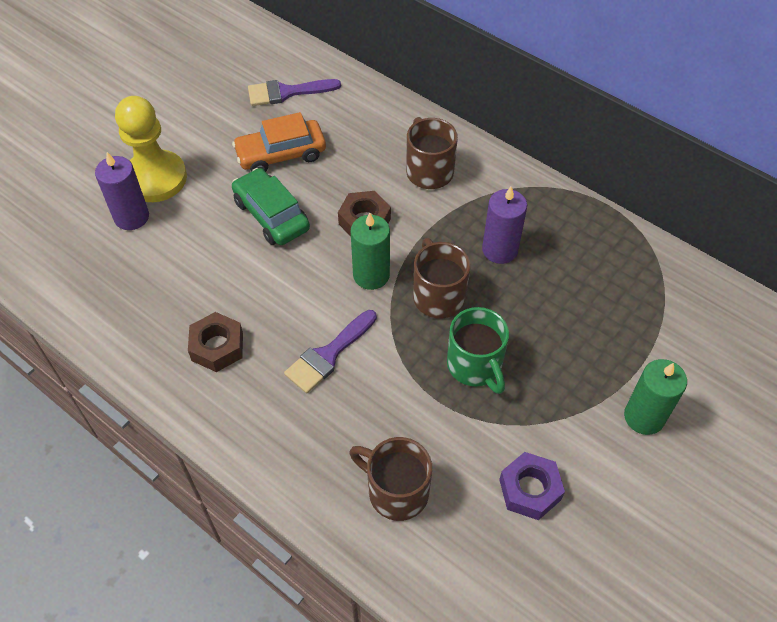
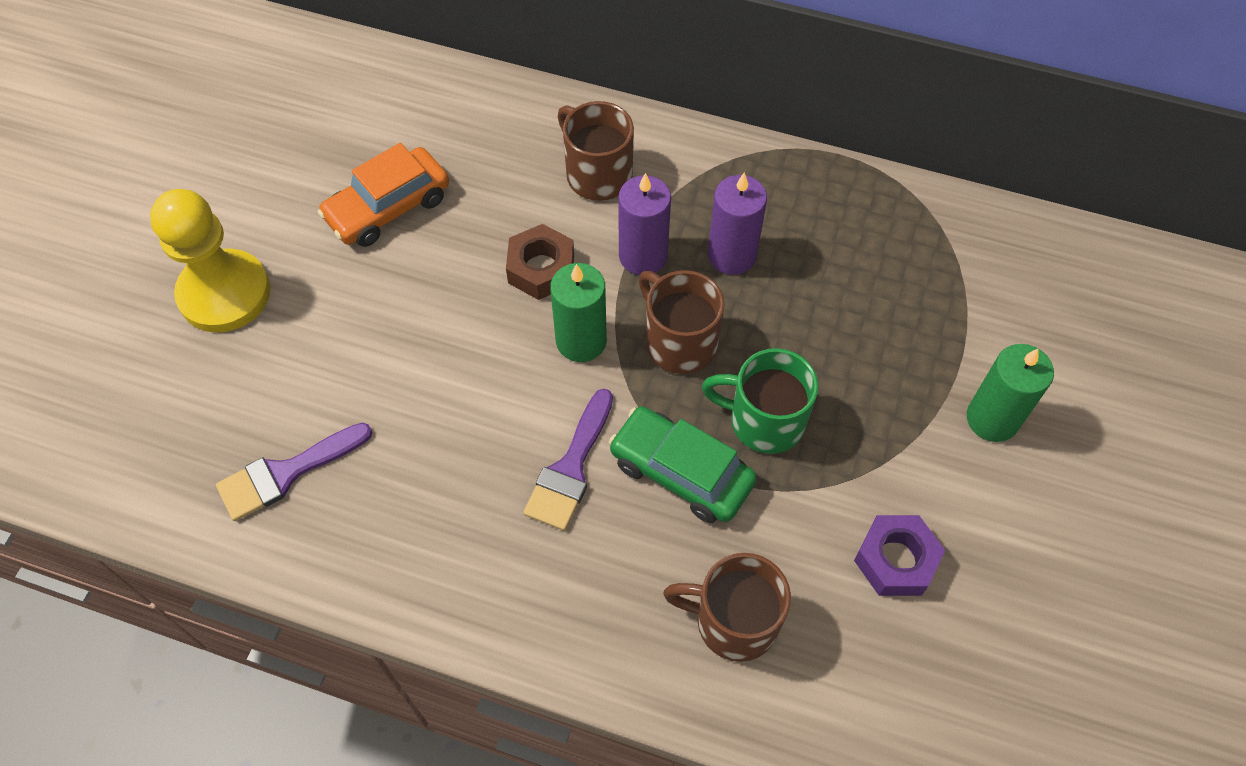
camera: 20 degrees left, 5 degrees up
(131, 217) = (214, 360): purple candle -> purple candle (643, 256)
(217, 347) = (416, 506): brown nut -> none
(271, 215) = (411, 298): green car -> green car (681, 472)
(287, 92) = (358, 116): purple brush -> purple brush (286, 473)
(475, 366) = (764, 420): green mug -> green mug turned 150 degrees clockwise

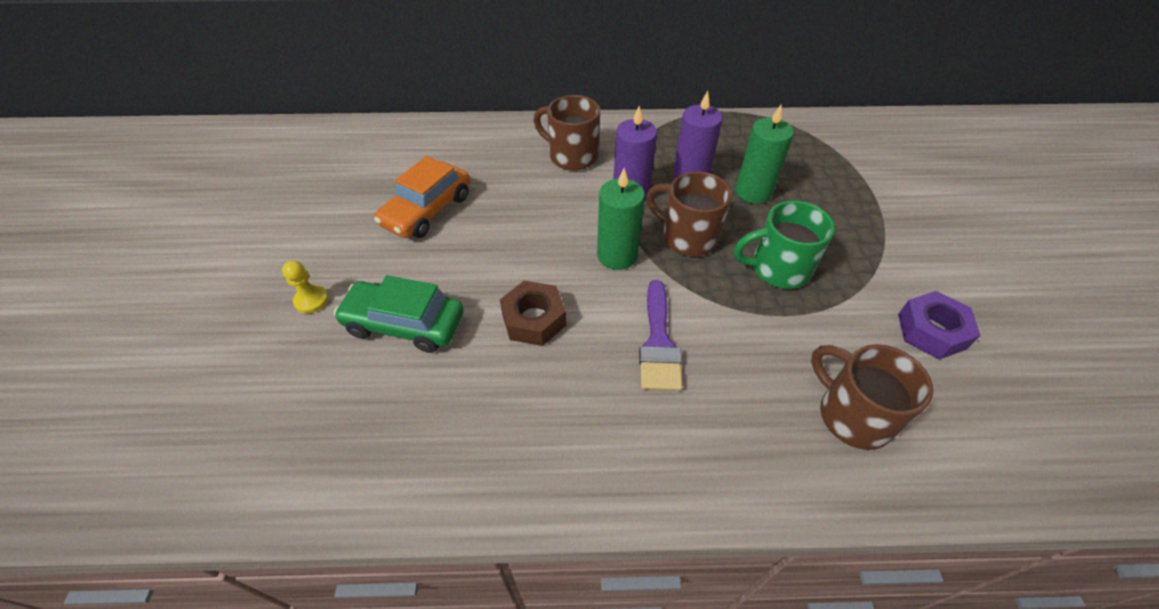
camera: 20 degrees left, 10 degrees down
(224, 293) = (311, 300): yellow pawn -> yellow pawn, size x0.41
(286, 473) = (418, 423): purple brush -> none
(541, 269) = (562, 219): brown nut -> brown nut (534, 319)
(681, 472) = (742, 320): green car -> green car (404, 324)
(733, 621) = (852, 415): brown mug -> brown mug turned 60 degrees clockwise
(992, 419) = (921, 225): green candle -> green candle (753, 192)

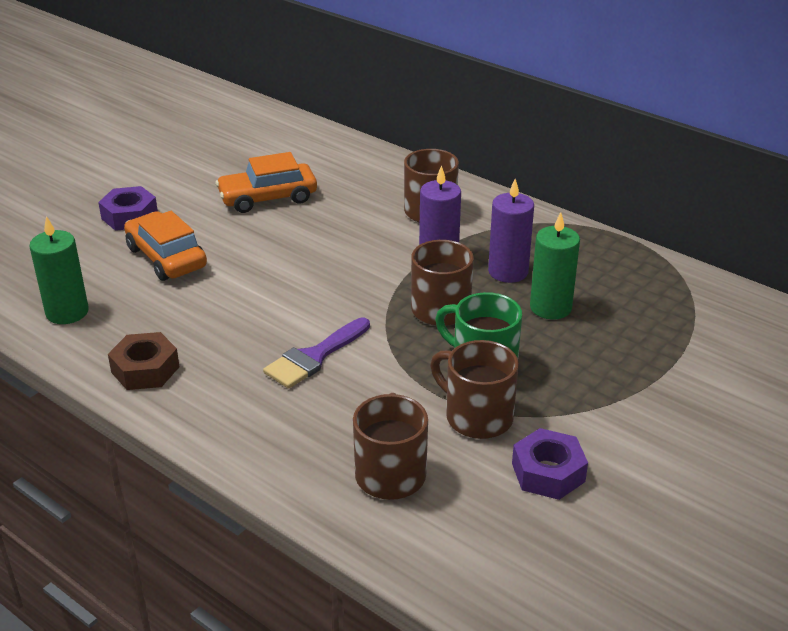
camera: 40 degrees right, 15 degrees down
(311, 300) = (129, 216): yellow pawn -> purple nut
(404, 324) = (166, 257): green car -> orange car
(534, 319) = (249, 298): brown nut -> brown nut (145, 369)
(617, 255) = (364, 292): green candle -> green candle (67, 312)
(832, 316) = (477, 417): none -> brown mug

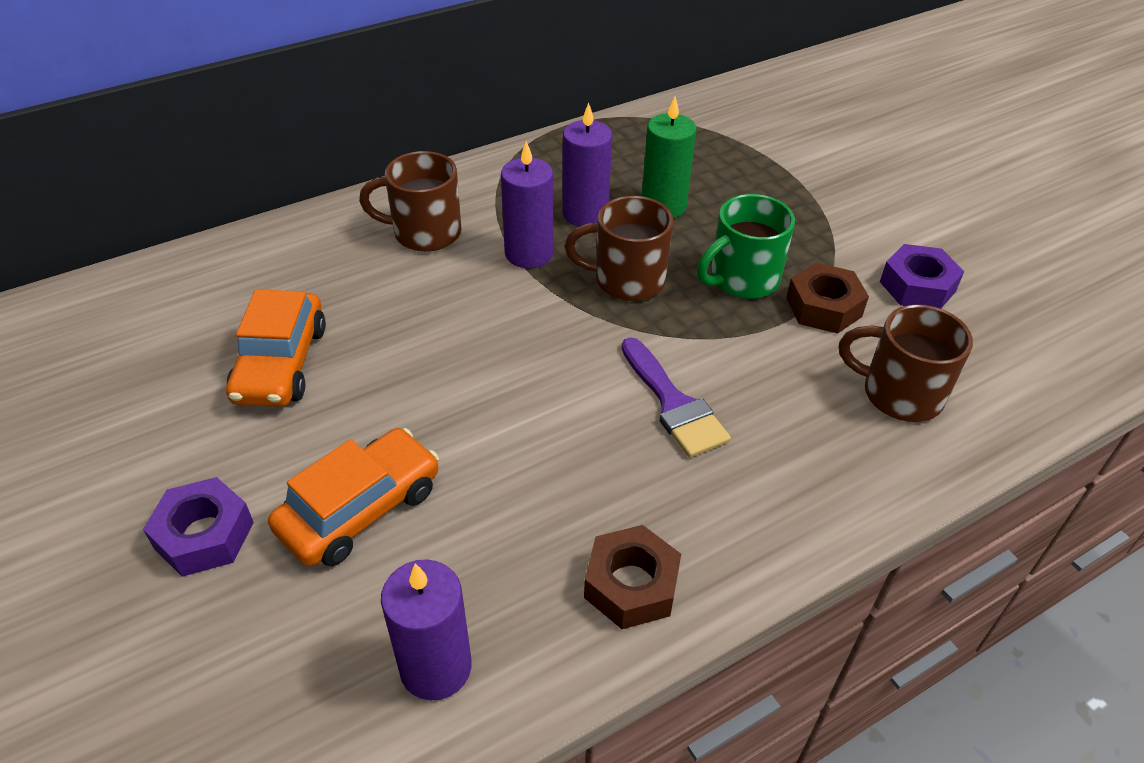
camera: 70 degrees left, 10 degrees up
(67, 312) = (436, 667): green candle -> purple candle
(166, 257) = (360, 509): orange car -> orange car turned 150 degrees clockwise
(477, 417) = (823, 307): brown mug -> brown nut

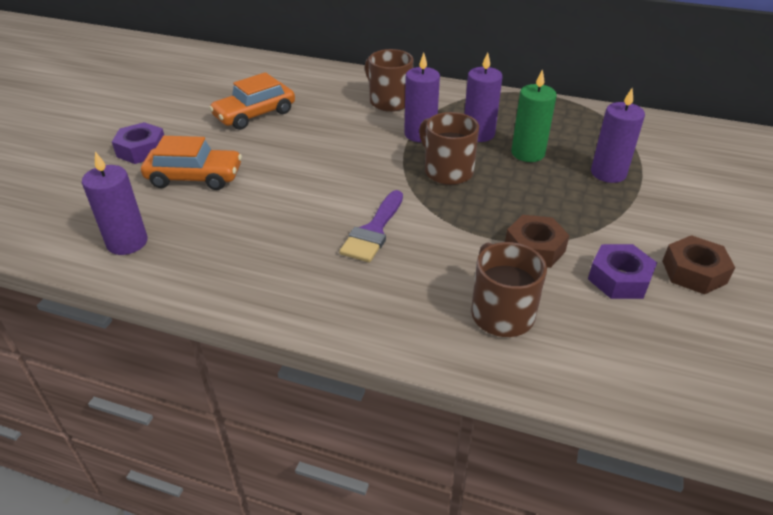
camera: 50 degrees right, 5 degrees down
(631, 585) = (231, 276): brown nut -> brown nut (694, 272)
(742, 279) = (510, 207): green mug -> none
(757, 183) = (608, 173): none -> purple candle

